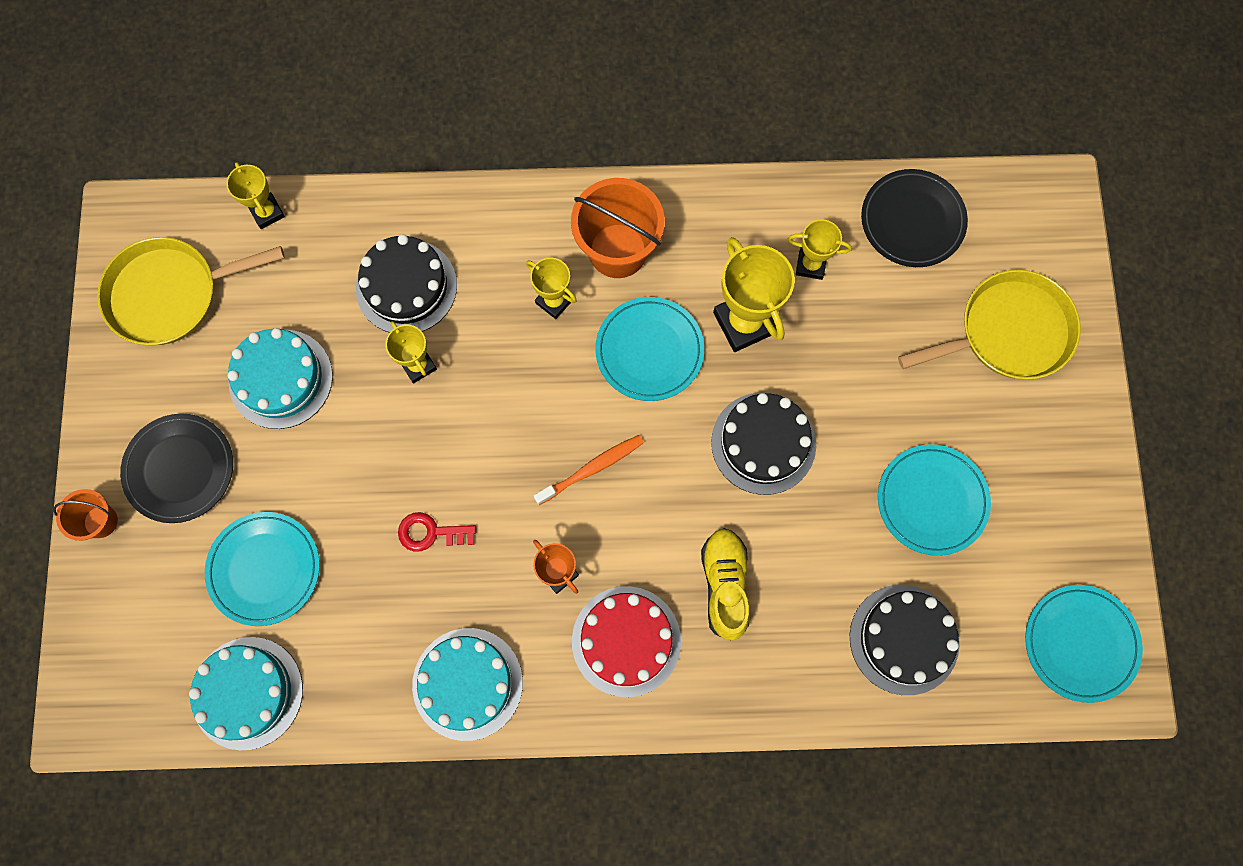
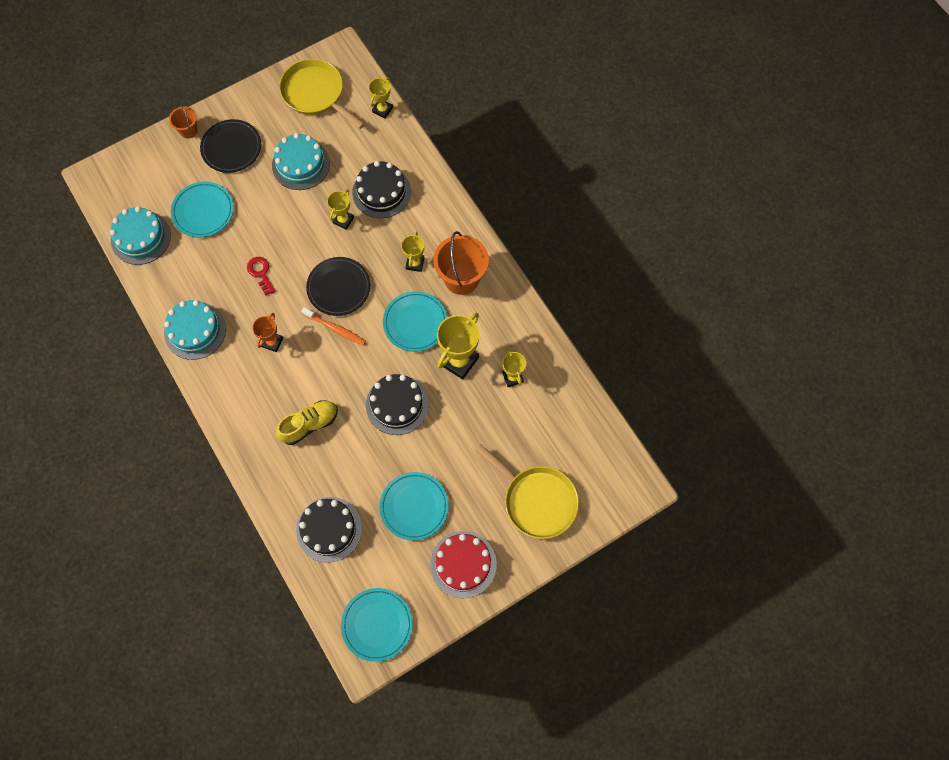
camera: 60 degrees right, 5 degrees down
(626, 641) = (255, 392): red cake -> red cake (463, 564)
(912, 220) = (572, 417): black plate -> black plate (339, 288)

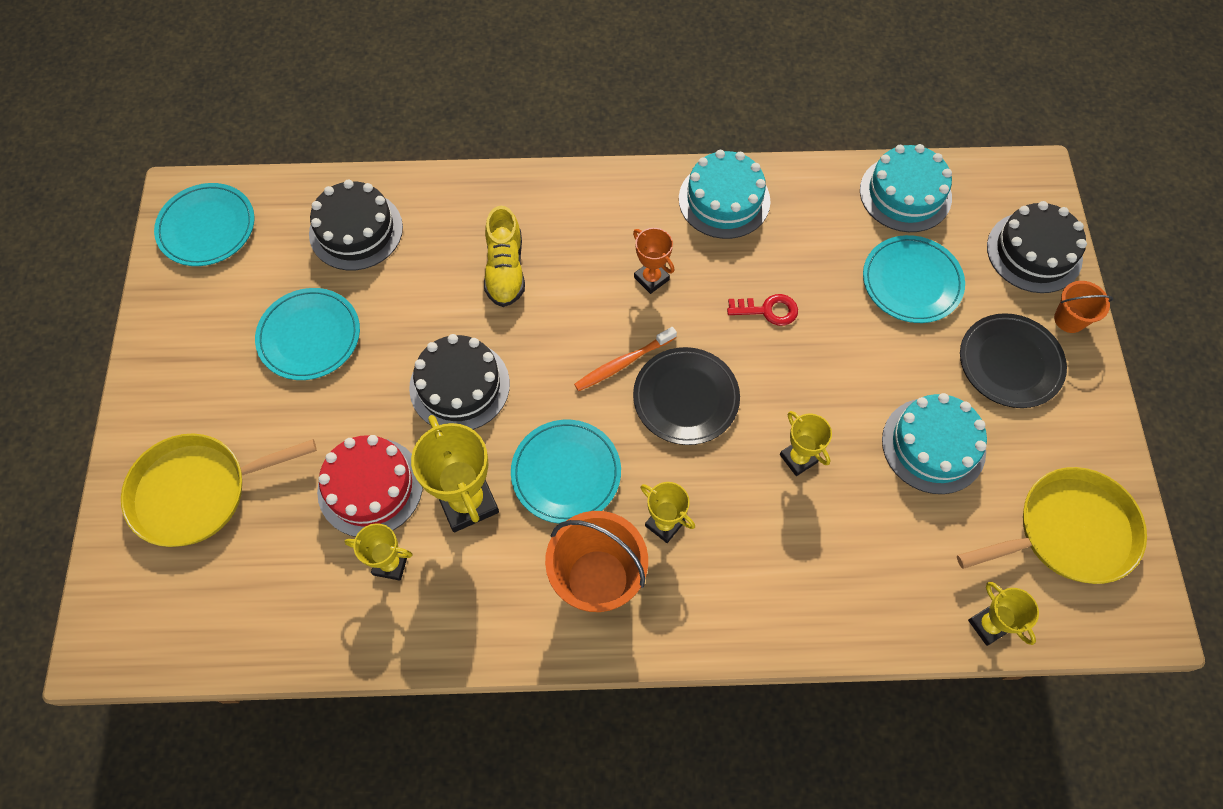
camera: 120 degrees right, 5 degrees down
(381, 192) = (821, 540): black cake -> black cake (1034, 252)
(463, 564) = (195, 355): red cake -> red cake (370, 487)

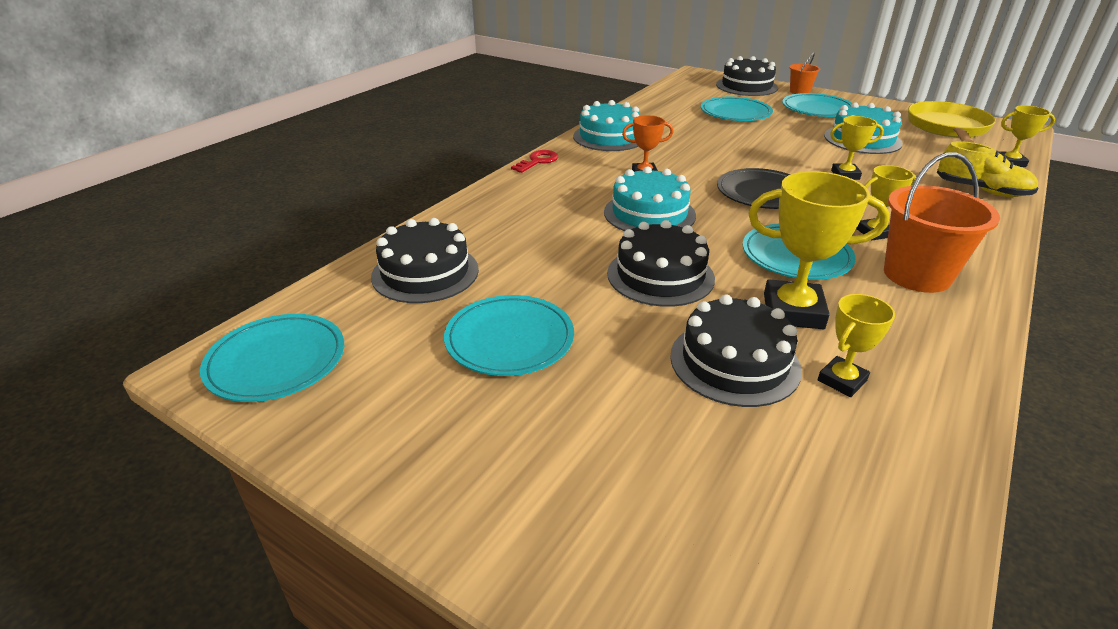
camera: 55 degrees left, 30 degrees down
(197, 492) = (636, 507): yellow pan -> none
(370, 487) = (734, 362): red cake -> black cake
(505, 270) = (566, 220): yellow shoe -> yellow shoe (981, 190)
(623, 363) = (709, 204): orange toothbrush -> none
(768, 310) = (714, 150): red key -> red key (538, 161)
(905, 194) = (670, 98): turquoise cake -> turquoise cake (649, 213)
(1010, 363) = (817, 109): black plate -> turquoise plate

